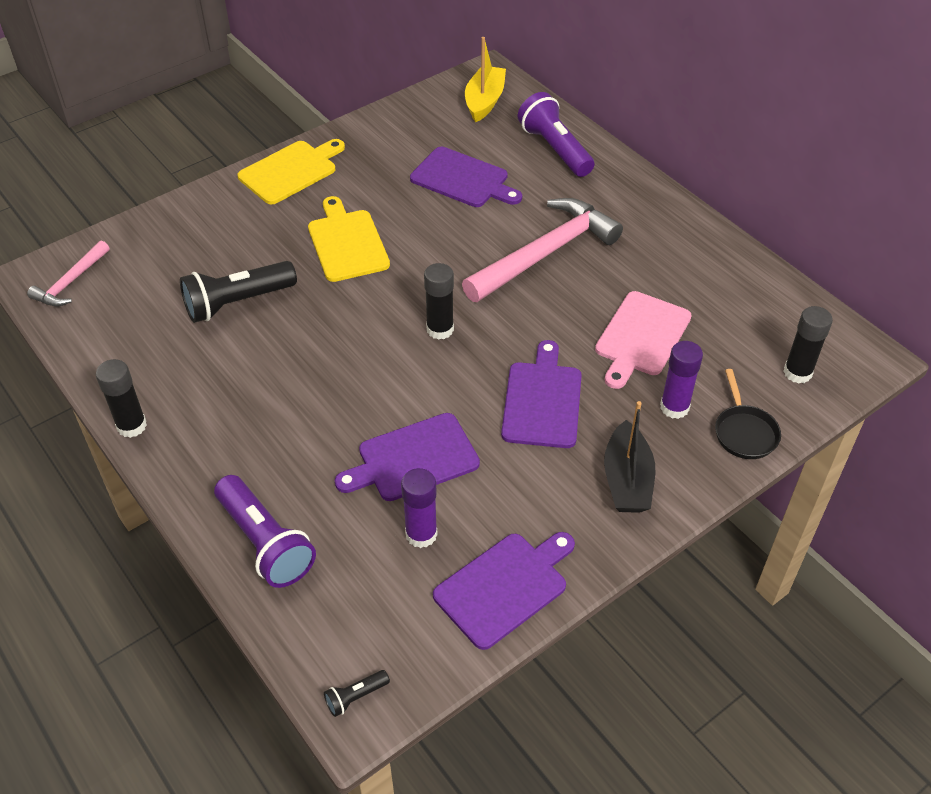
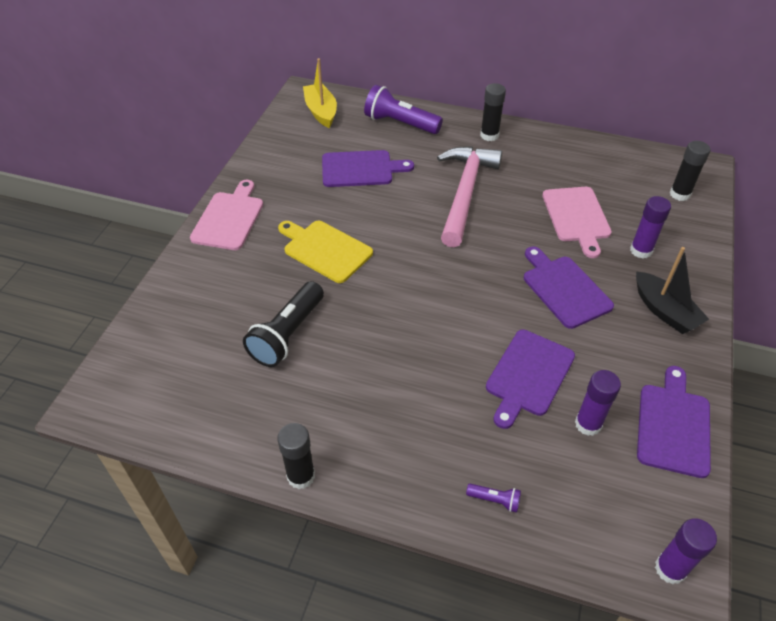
camera: 35 degrees left, 0 degrees up
(70, 282) = (129, 391): pink hammer -> none
(265, 543) = (495, 500): purple flashlight -> purple flashlight, size x0.44
(291, 171) = (229, 218): yellow cutting board -> pink cutting board
(355, 697) = (670, 569): black flashlight -> purple glue stick
(440, 329) = (451, 277): black glue stick -> black glue stick (489, 135)
(744, 432) = (692, 244): black pan -> none

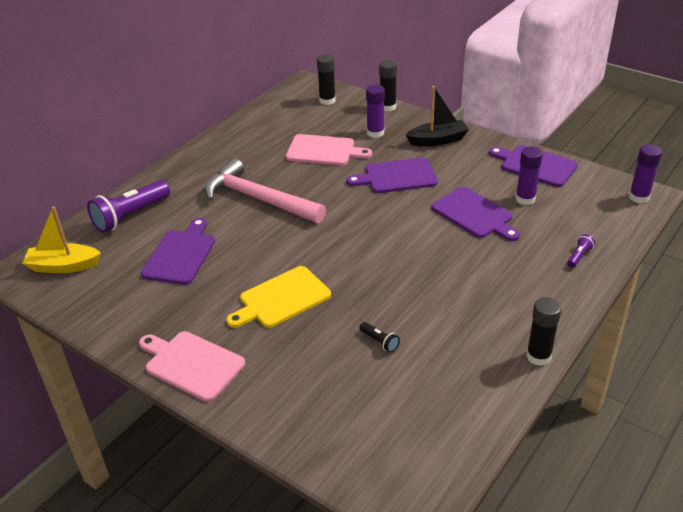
camera: 70 degrees left, 10 degrees down
(287, 334) = (379, 342): black flashlight -> black flashlight, size x0.44
(489, 135) = (191, 168): black glue stick -> black glue stick (387, 107)

